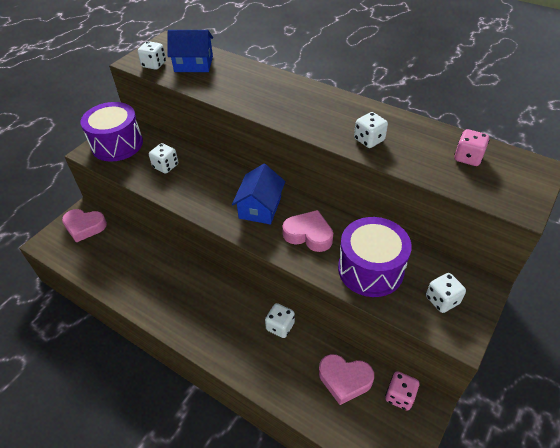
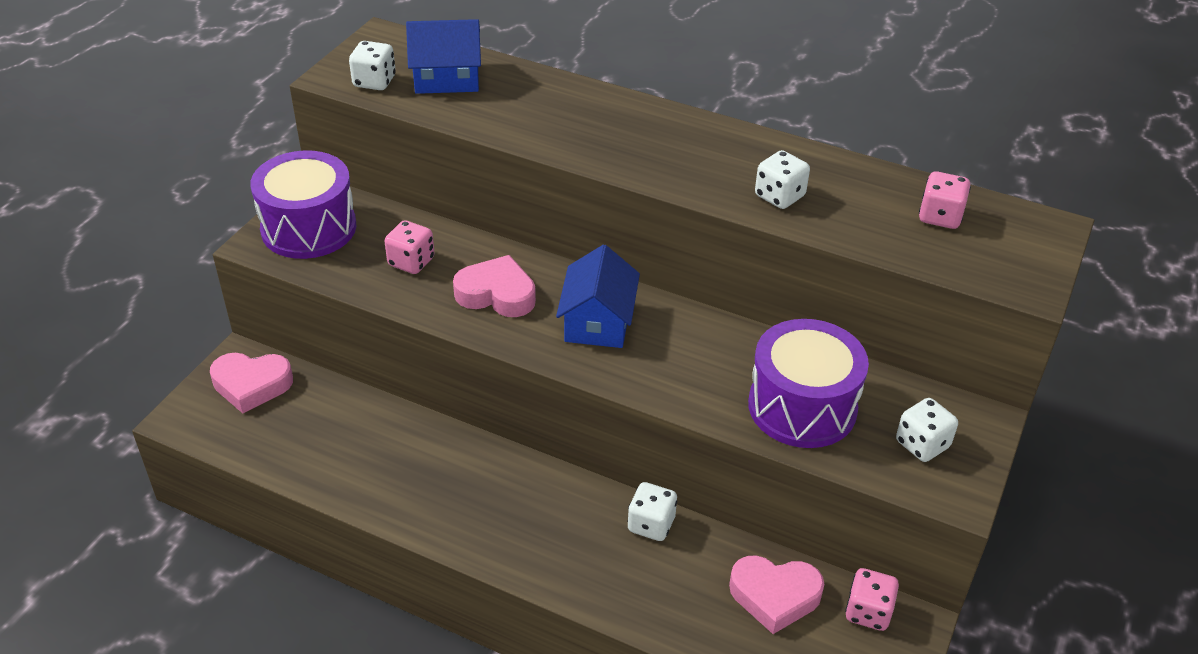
camera: 10 degrees left, 5 degrees down
(166, 166) = (411, 262): white dice -> pink dice
(308, 234) = (690, 360): pink heart -> pink heart (497, 294)

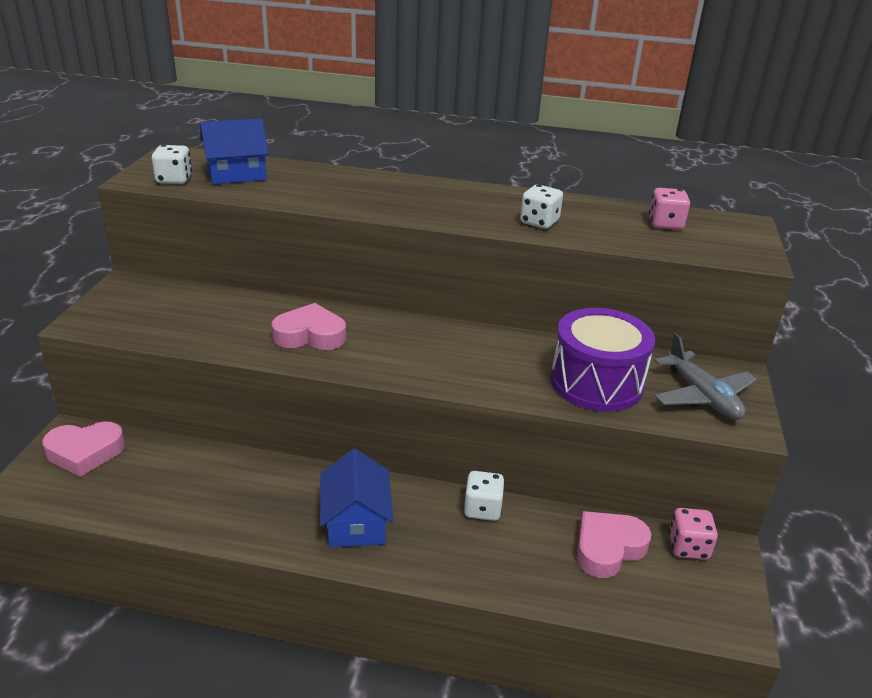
camera: 15 degrees left, 10 degrees down
(309, 228) = (126, 307): purple drum -> none
(411, 262) = (227, 321): pink dice -> none
(597, 322) = (404, 344): blue house -> blue house (356, 522)
(774, 596) = (608, 548): pink heart -> pink heart turned 150 degrees clockwise
(922, 444) = (702, 396): white dice -> grey plane

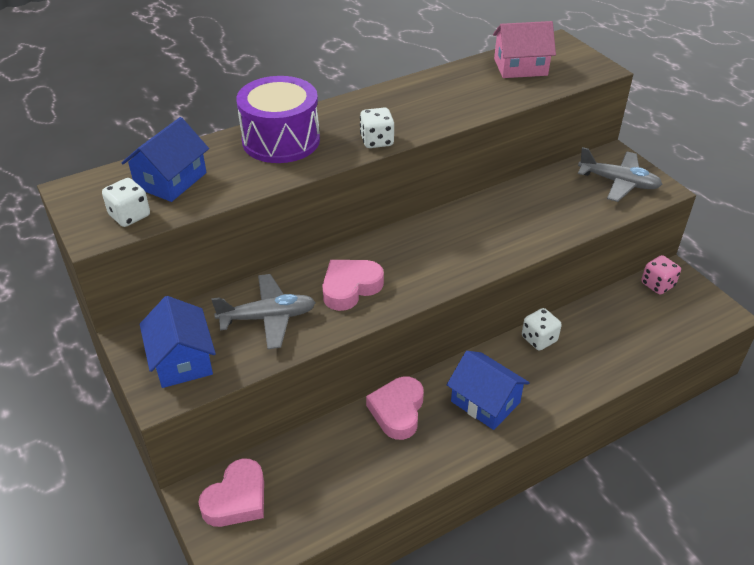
camera: 40 degrees left, 10 degrees up
(127, 311) = (182, 360): none -> blue house
(221, 319) = (268, 318): none -> grey plane
(539, 222) = (452, 106): white dice -> white dice (377, 141)
(596, 382) = (560, 209): purple drum -> purple drum (281, 140)
(608, 548) = (625, 314): pink heart -> pink heart (397, 411)
(665, 224) = (520, 67): pink dice -> pink house

